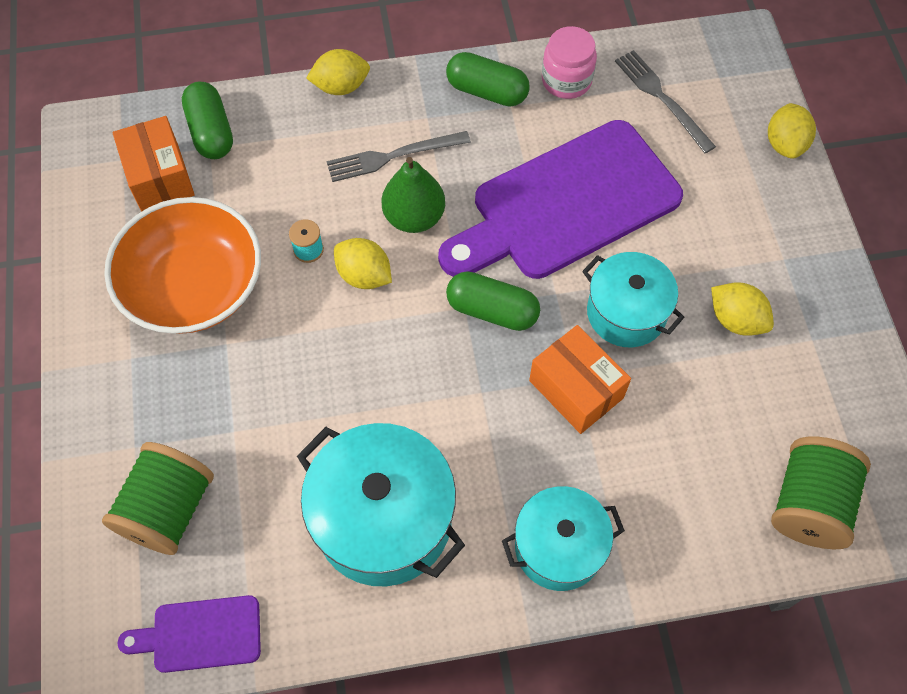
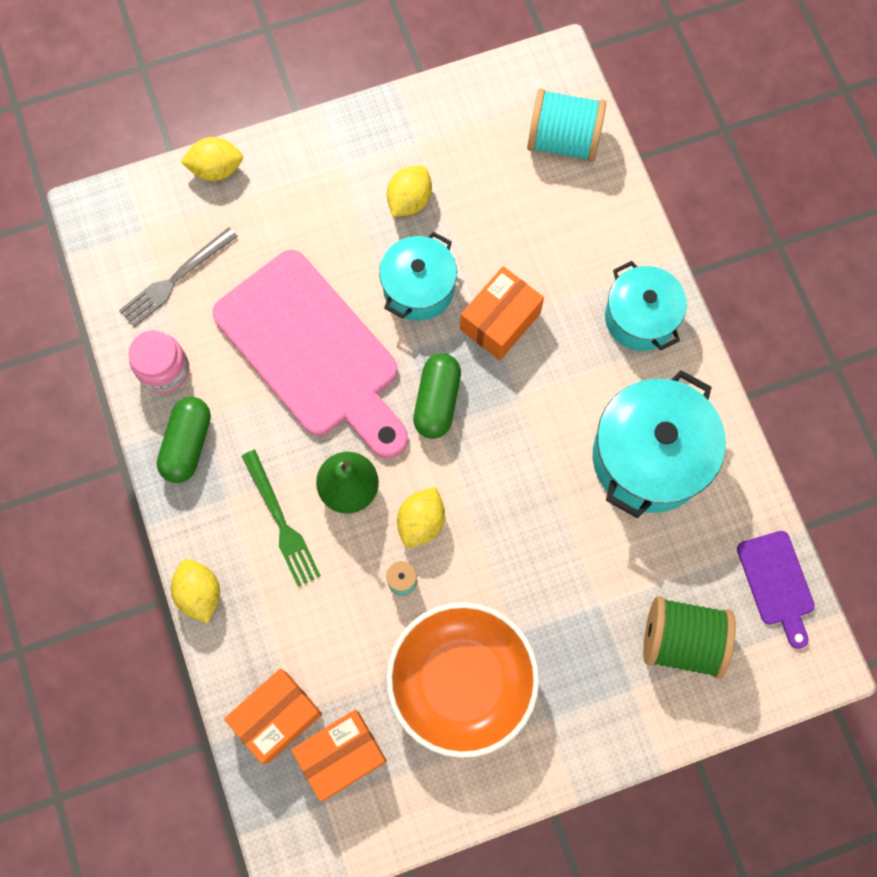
camera: 100 degrees left, 10 degrees up
(211, 132) = (277, 717): green capsule -> orange box
(393, 156) = (281, 522): grey fork -> green fork
(568, 204) = (312, 350): purple cutting board -> pink cutting board
(808, 504) = (563, 140): green spool -> turquoise spool

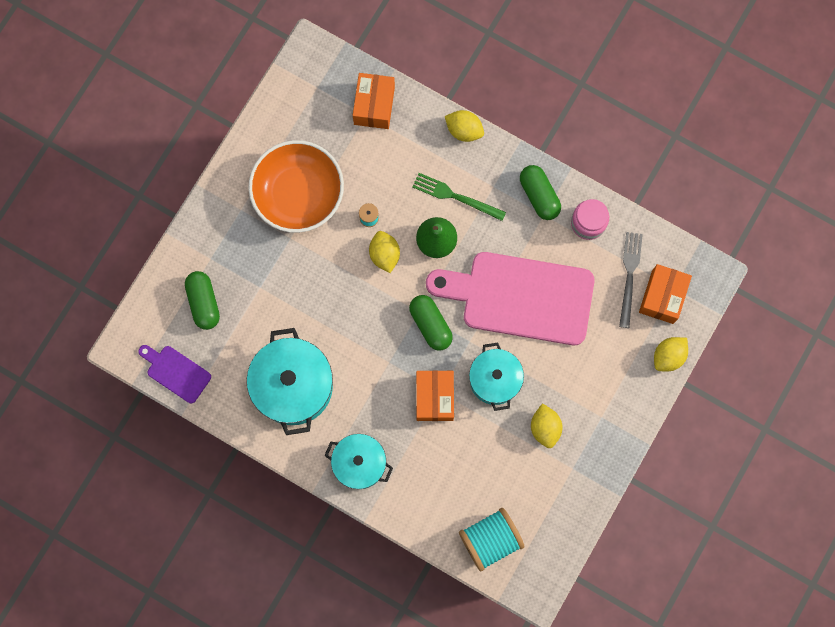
camera: 140 degrees right, 5 degrees up
(341, 755) = (328, 114): orange box -> orange box (662, 297)
(681, 640) = (203, 302): green spool -> green capsule

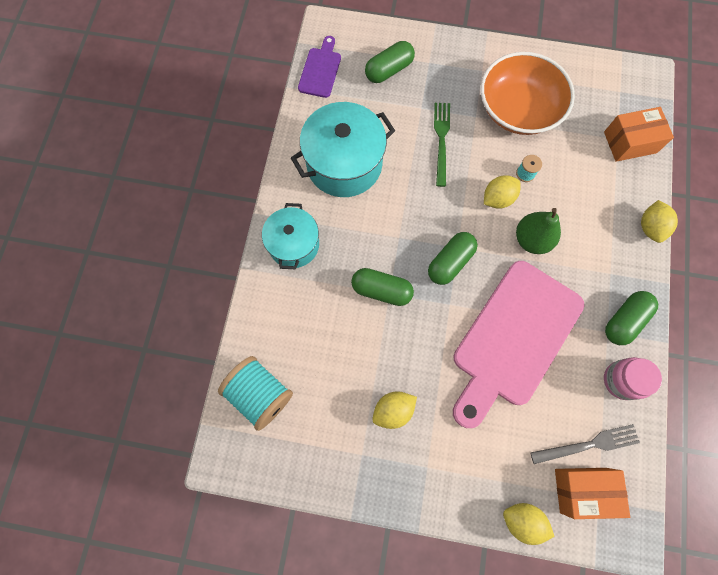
camera: 70 degrees right, 5 degrees down
(434, 397) = (381, 290): orange box -> green capsule
(455, 196) = (583, 242): green fork -> green fork (441, 140)
(495, 380) = (422, 342): turquoise pot -> none
(520, 297) = (514, 338): pink cutting board -> pink cutting board turned 135 degrees counterclockwise

